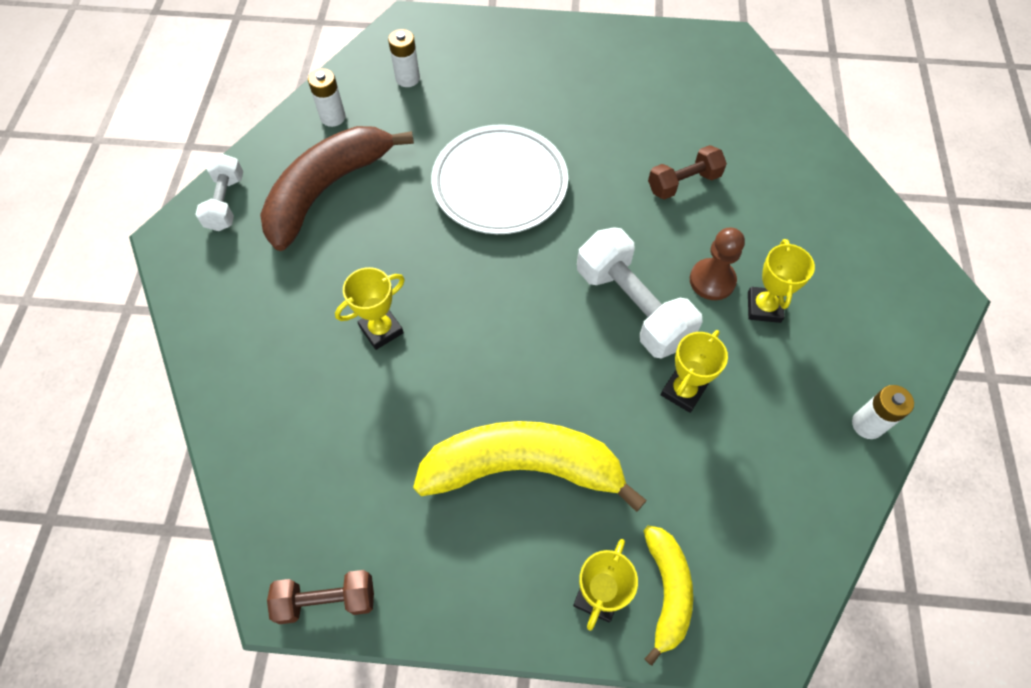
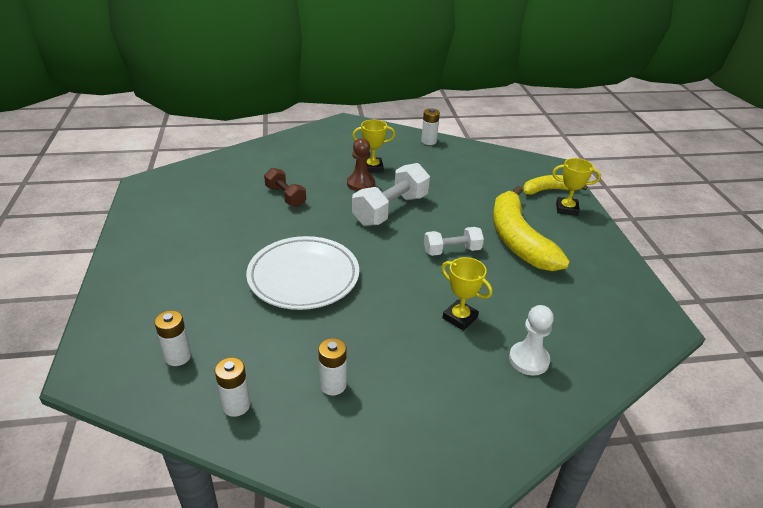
camera: 105 degrees left, 25 degrees down
(226, 202) = (370, 469): white dumbbell -> white dumbbell (452, 251)
(290, 382) = (528, 360): none -> white pawn
(326, 600) = (650, 304): brown dumbbell -> none
(328, 189) = (333, 385): brown banana -> white battery
(683, 391) = (439, 190): yellow trophy -> none

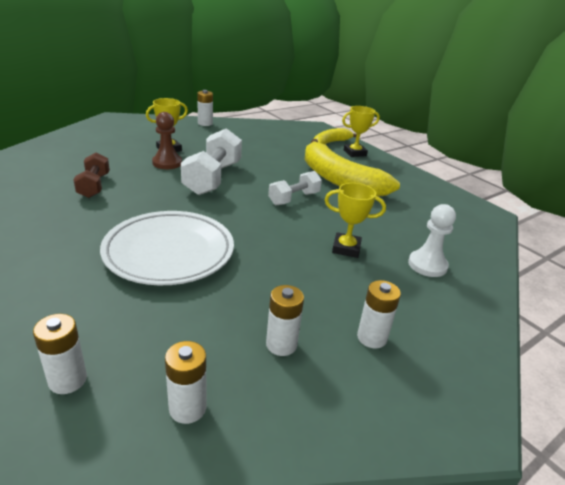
camera: 30 degrees left, 5 degrees down
(285, 196) = (94, 186): brown dumbbell -> brown dumbbell turned 60 degrees clockwise
(411, 407) = (372, 337): none -> white battery

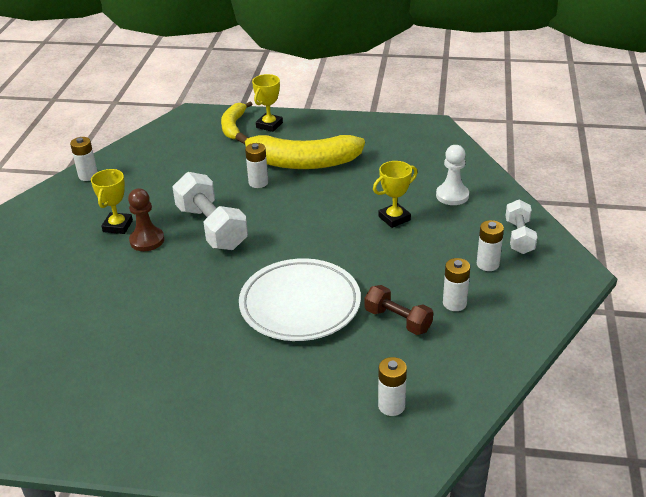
camera: 40 degrees left, 5 degrees up
(94, 186) = (137, 303): brown dumbbell -> brown dumbbell (398, 320)
(187, 408) = (465, 366): white battery -> white battery (258, 182)
(294, 198) = (300, 203): white dumbbell -> white dumbbell (519, 237)

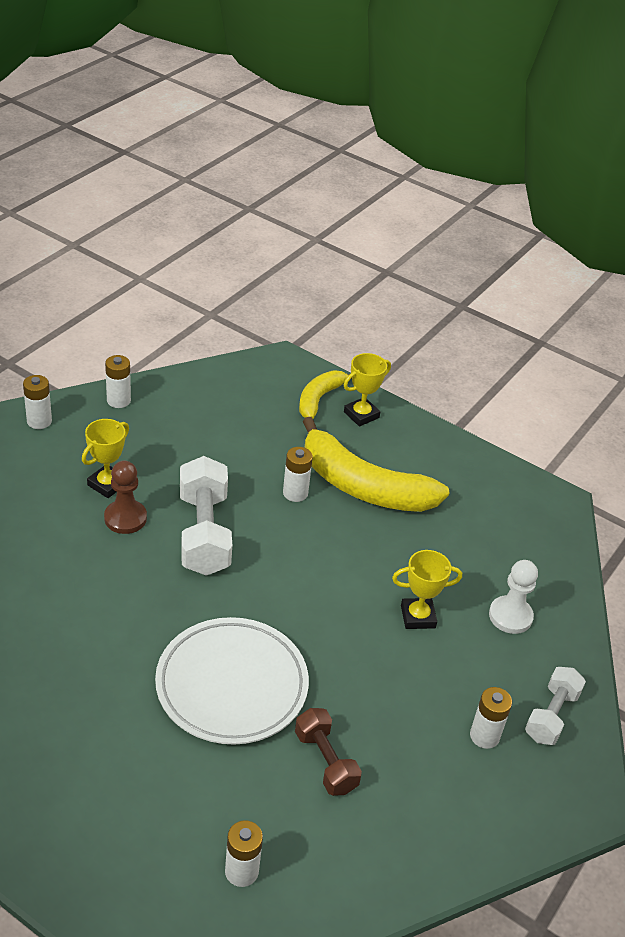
camera: 20 degrees right, 5 degrees up
(454, 303) = (406, 771): white battery -> white battery (39, 421)

